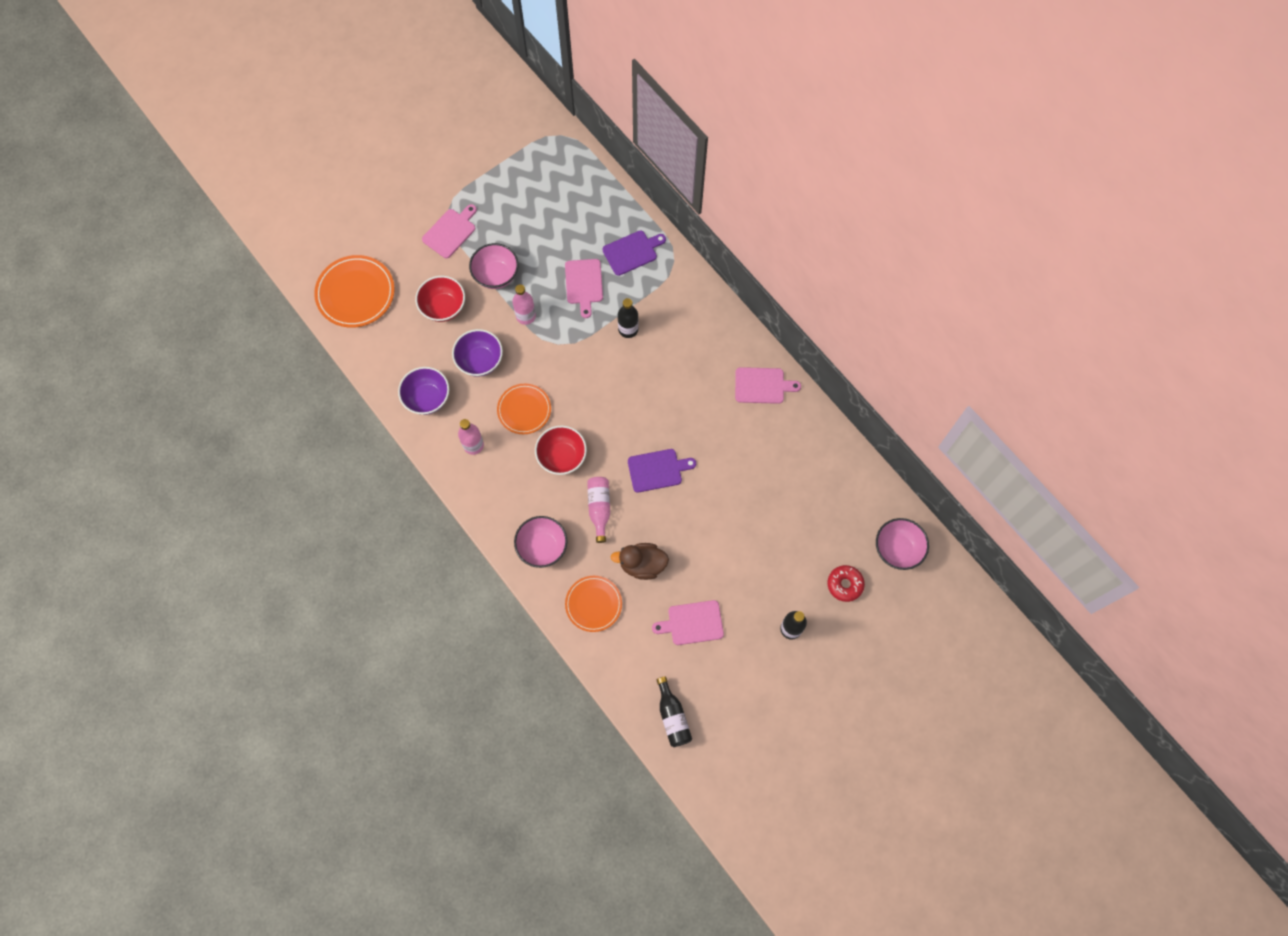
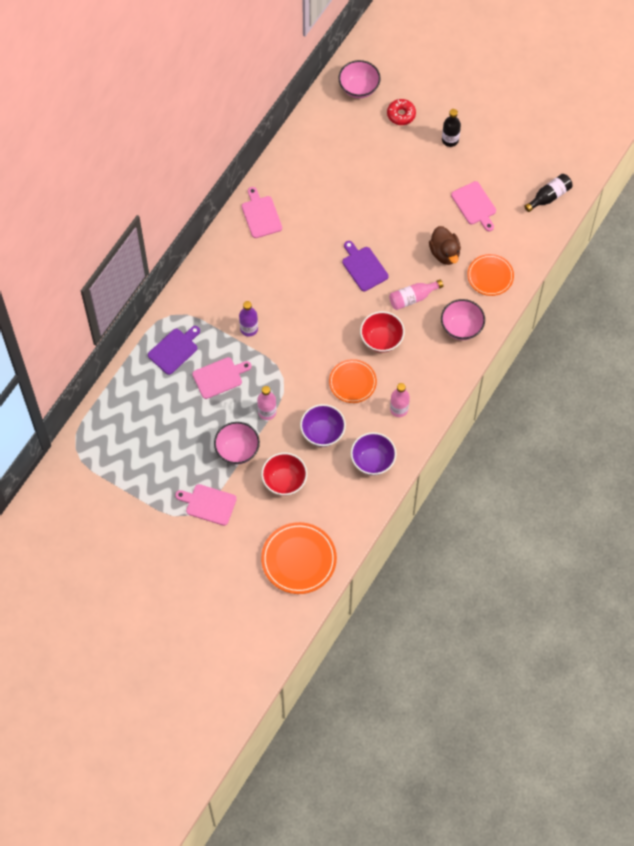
camera: 110 degrees left, 5 degrees down
(628, 329) = (249, 329): black bottle -> purple bottle
(632, 252) = (174, 350): purple cutting board -> purple cutting board turned 90 degrees clockwise

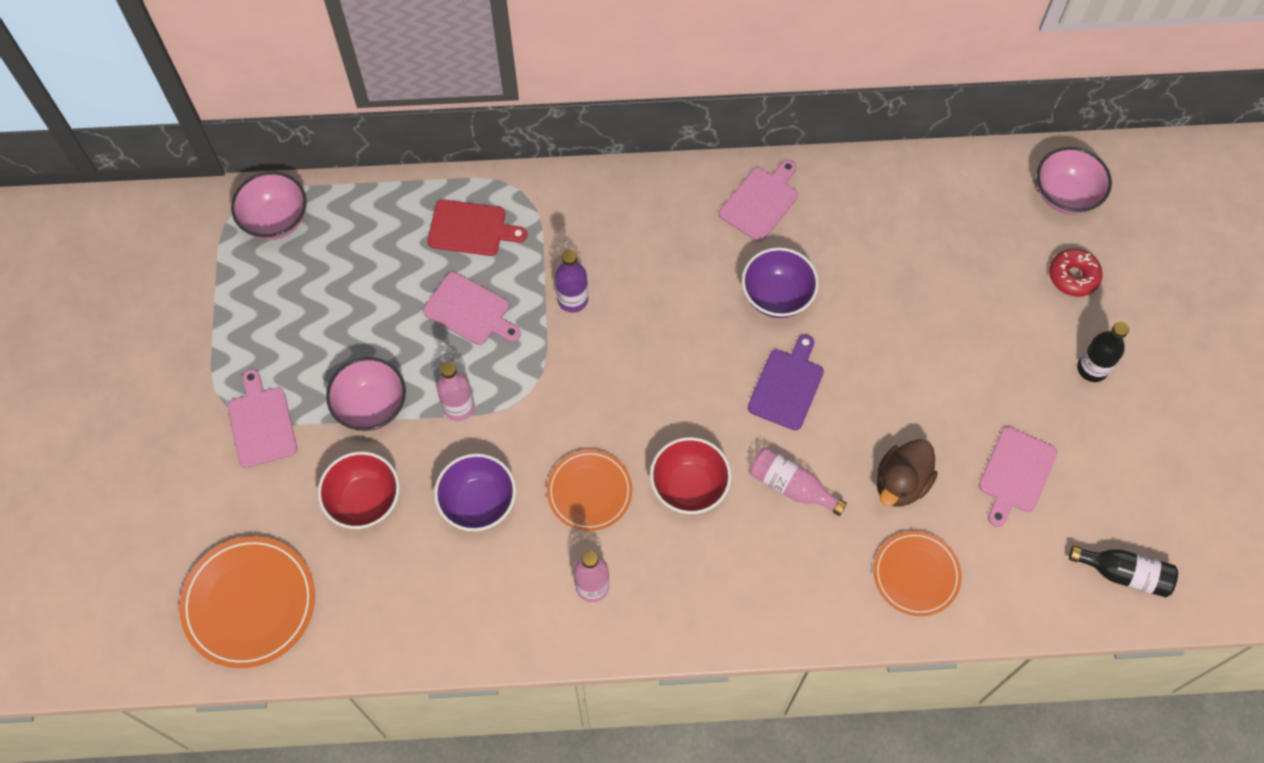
camera: 55 degrees right, 0 degrees up
(174, 350) = (471, 229): purple cutting board -> red cutting board
(372, 461) = (480, 604): purple bowl -> purple bowl (777, 296)
(461, 327) = (797, 589): pink bowl -> pink bowl (276, 220)

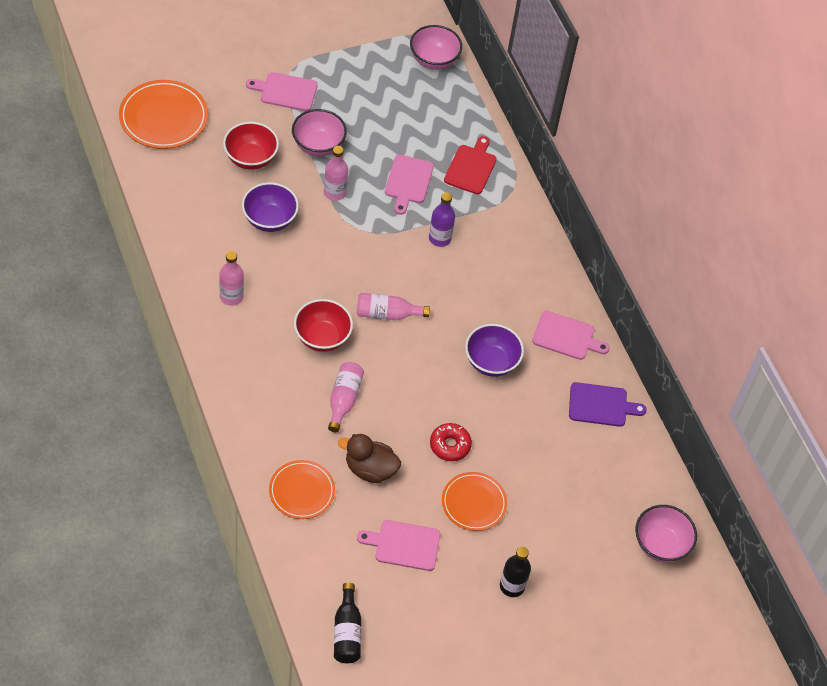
camera: 65 degrees right, 10 degrees down
(261, 423) = (286, 91): pink cutting board -> pink cutting board turned 135 degrees counterclockwise
(471, 229) = (471, 167): red cutting board -> red cutting board turned 150 degrees counterclockwise
(589, 491) = (299, 280): orange plate -> orange plate (474, 503)
(673, 396) = (387, 314): none -> pink bottle
(787, 386) = (421, 382): purple cutting board -> purple cutting board (601, 405)
(1073, 276) = (588, 561): red donut -> red donut (450, 445)

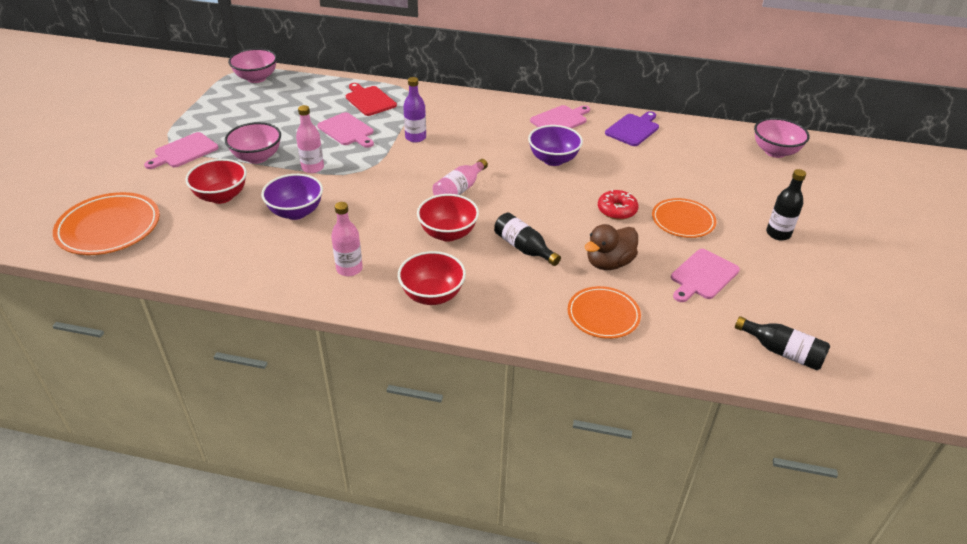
camera: 50 degrees left, 15 degrees down
(242, 367) = (432, 295): none -> red bowl
(344, 399) = (523, 248): pink bottle -> black bottle

